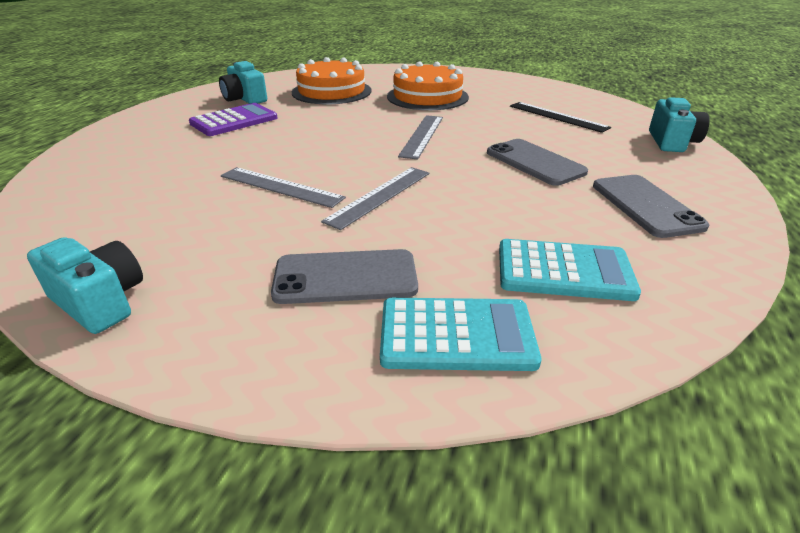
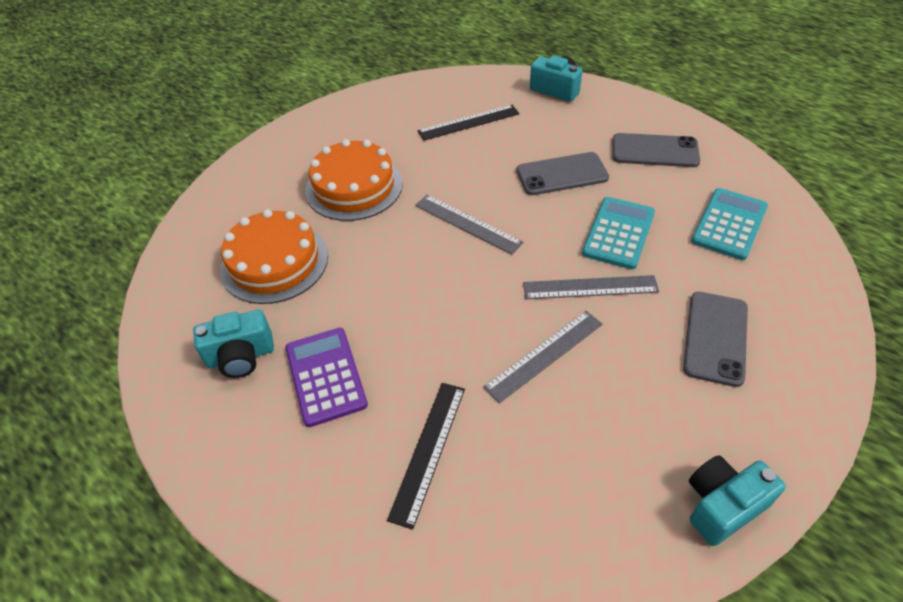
camera: 65 degrees left, 15 degrees up
(171, 160) = (428, 451): none -> black ruler
(379, 196) = (590, 287): grey ruler -> grey ruler turned 60 degrees counterclockwise
(456, 335) = (789, 297): turquoise calculator -> turquoise calculator (618, 233)

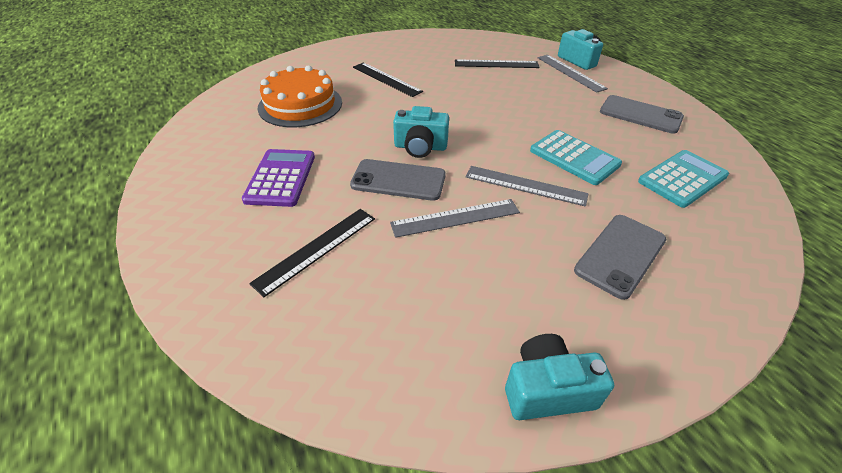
camera: 20 degrees right, 5 degrees down
(241, 356) = (235, 149): turquoise camera -> turquoise camera (420, 147)
(354, 187) = (386, 79): orange cake -> black ruler
(467, 223) = (453, 119): grey ruler -> grey ruler (570, 72)
(562, 174) = (549, 110): grey phone -> grey phone (398, 180)
(618, 233) = (574, 158): turquoise calculator -> turquoise calculator turned 90 degrees clockwise

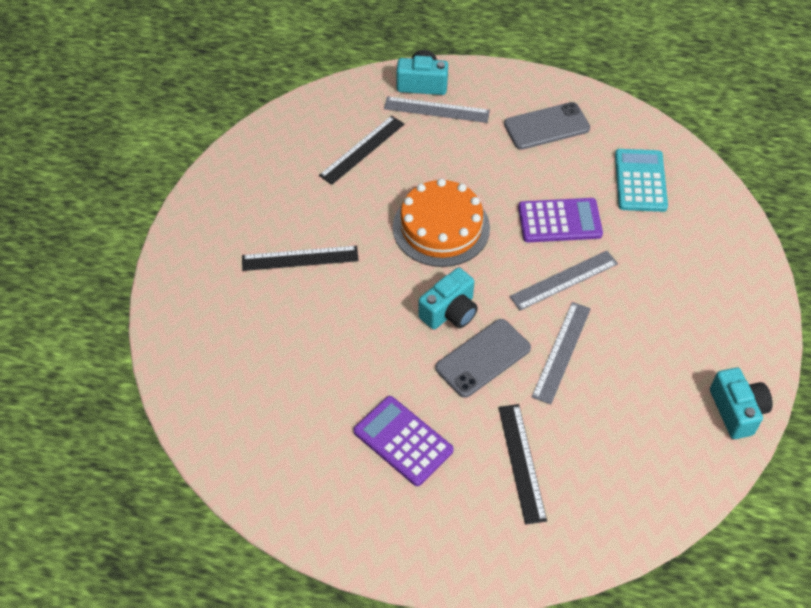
camera: 50 degrees left, 10 degrees up
(300, 105) = (281, 361): orange cake -> orange cake (441, 227)
(547, 390) = (737, 411): turquoise camera -> turquoise camera turned 135 degrees clockwise
(574, 158) = (559, 221): turquoise calculator -> purple calculator
(620, 255) = (676, 287): grey phone -> none

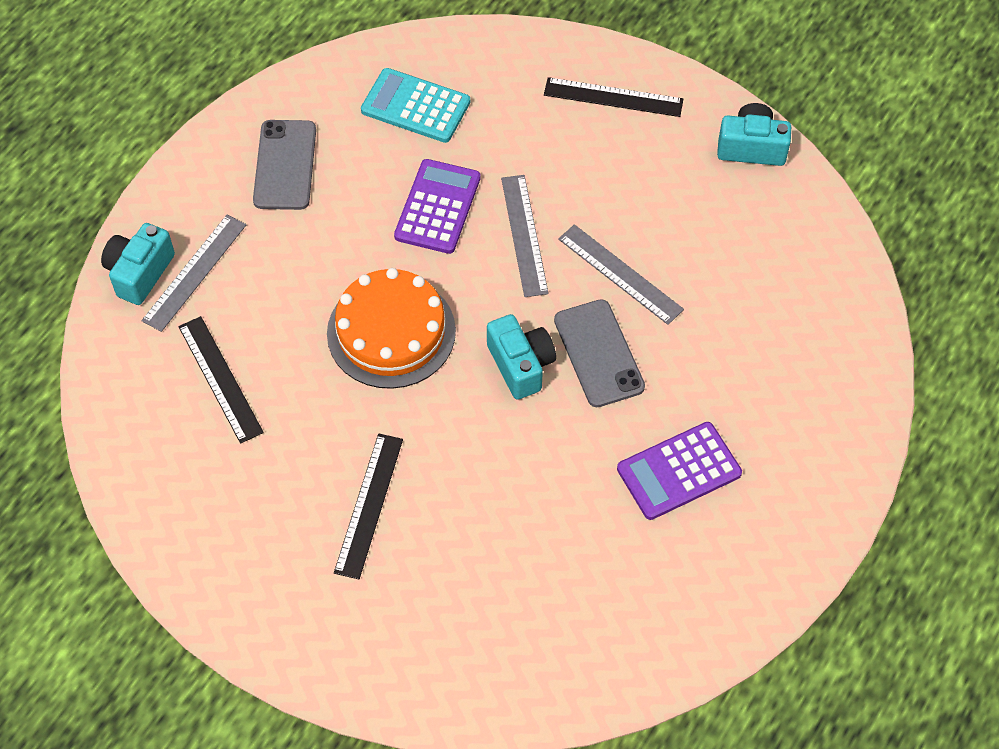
camera: 70 degrees left, 5 degrees up
(522, 462) = (745, 363): black ruler -> black ruler (613, 97)

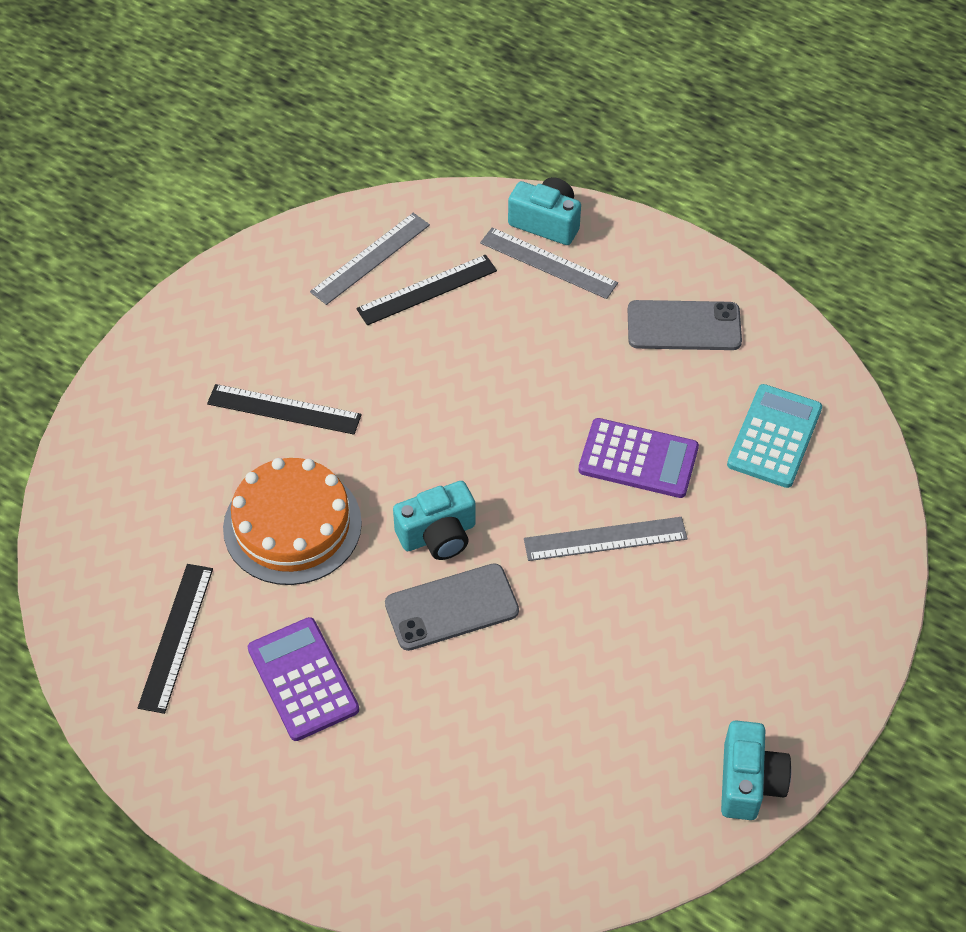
camera: 90 degrees right, 5 degrees down
(391, 332) = (479, 422): orange cake -> orange cake (292, 525)
(613, 97) = (811, 632): black ruler -> black ruler (176, 637)
(620, 274) = (556, 631): grey ruler -> grey ruler (370, 258)

